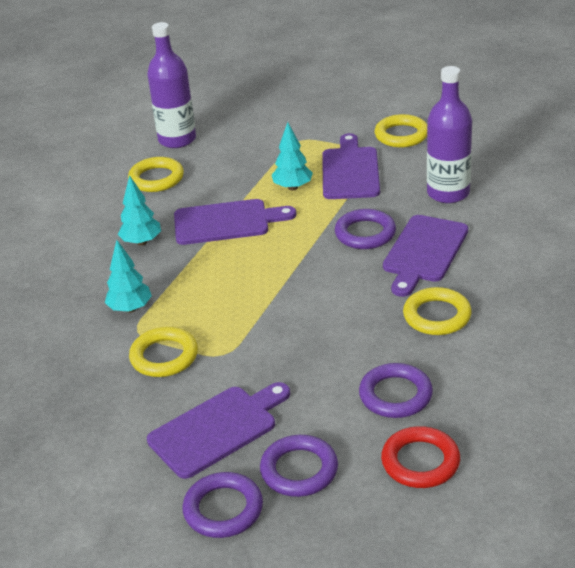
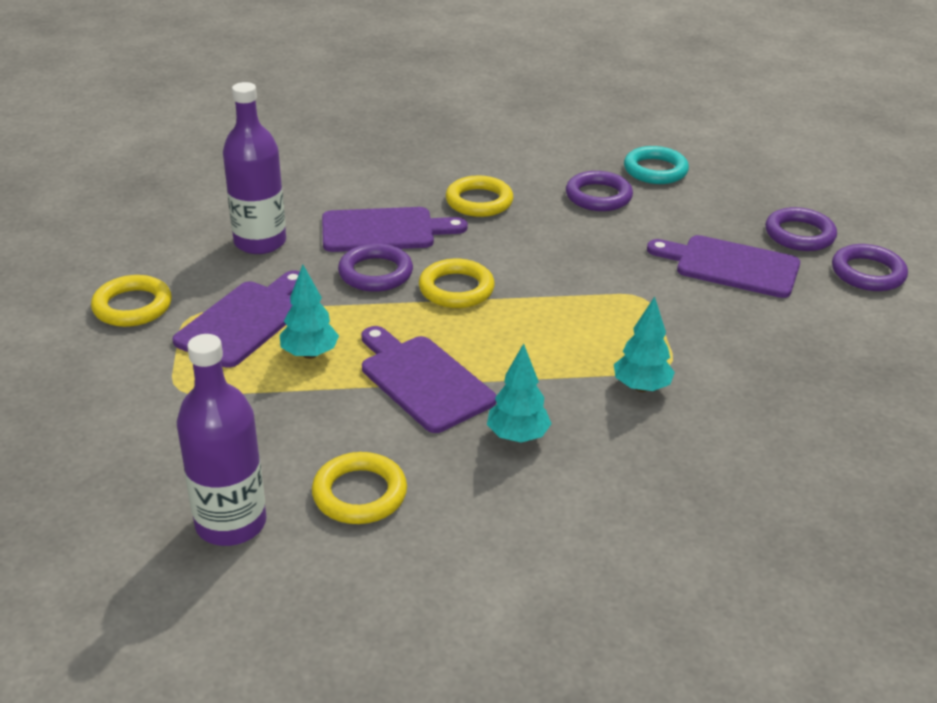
camera: 125 degrees left, 0 degrees up
(164, 356) = (683, 331): yellow ring -> yellow ring (456, 289)
(299, 470) = (723, 215): purple ring -> purple ring (867, 273)
(350, 171) = (245, 321): purple cutting board -> purple cutting board turned 150 degrees clockwise
(420, 462) = (655, 170): red ring -> turquoise ring

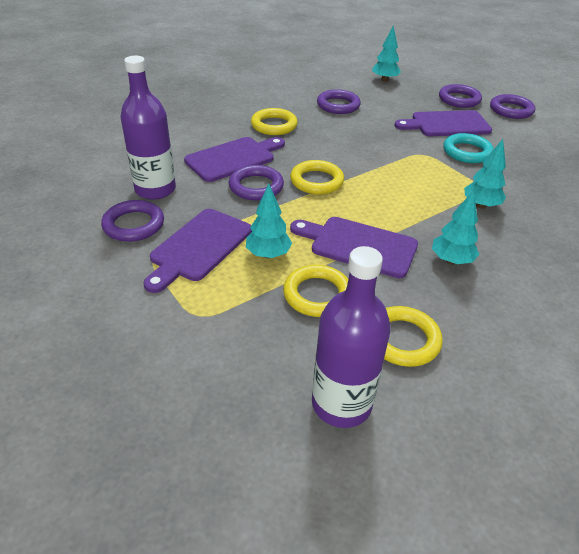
camera: 30 degrees left, 5 degrees up
(132, 306) = (100, 265): yellow ring -> yellow ring (317, 294)
(202, 275) = (134, 225): none -> purple ring
(245, 321) = (199, 247): purple cutting board -> purple cutting board turned 150 degrees counterclockwise
(655, 170) = (352, 84): turquoise ring -> turquoise ring (467, 152)
(714, 175) = (384, 80): none -> turquoise tree

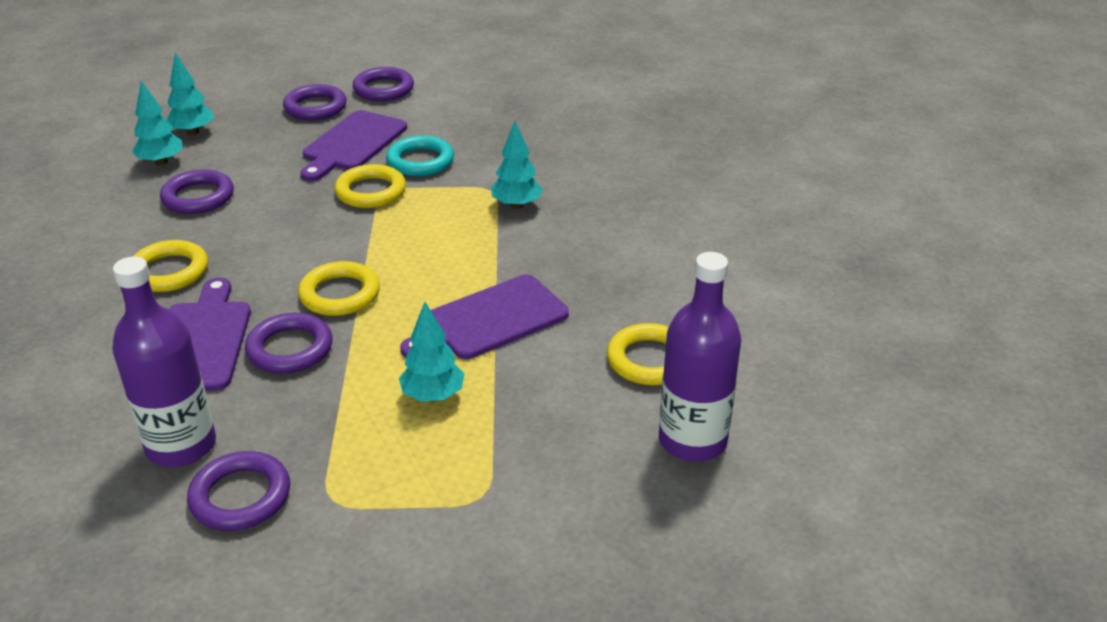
camera: 55 degrees left, 5 degrees down
(199, 247) = (357, 450): purple cutting board -> none
(317, 294) = (535, 388): yellow ring -> yellow ring (371, 191)
(451, 260) = (576, 270): turquoise tree -> turquoise tree (161, 162)

